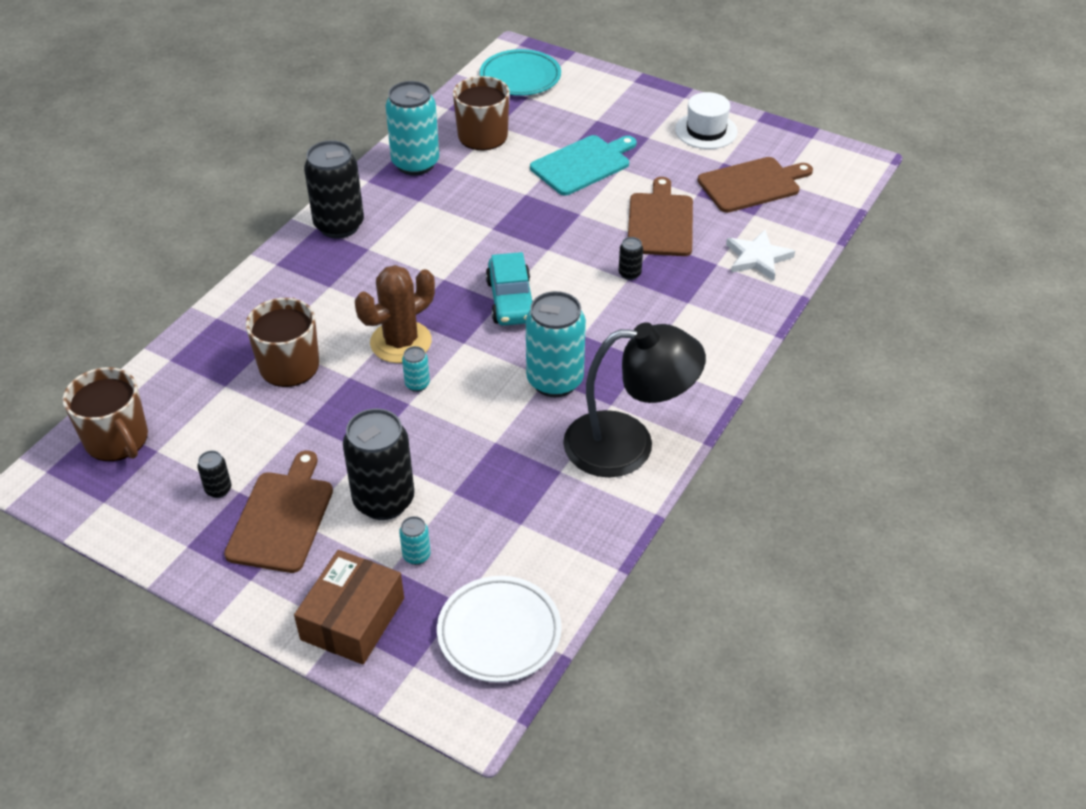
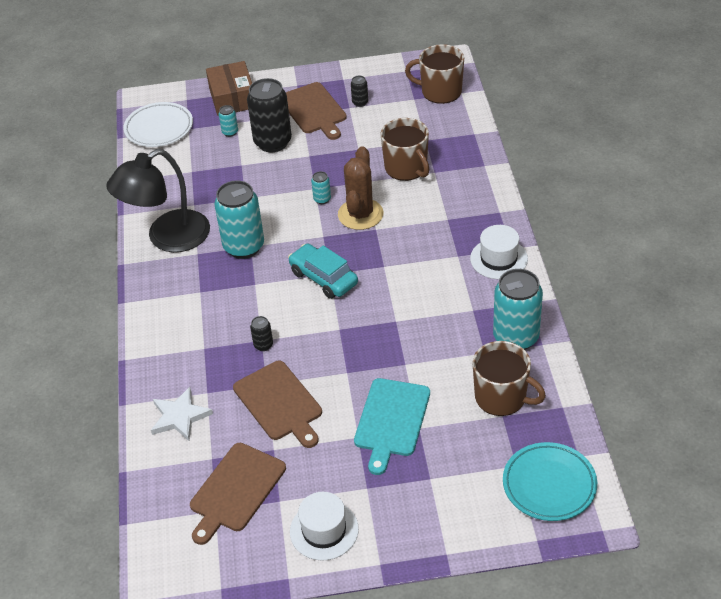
camera: 145 degrees right, 0 degrees up
(339, 225) = (498, 259): black can -> white hat

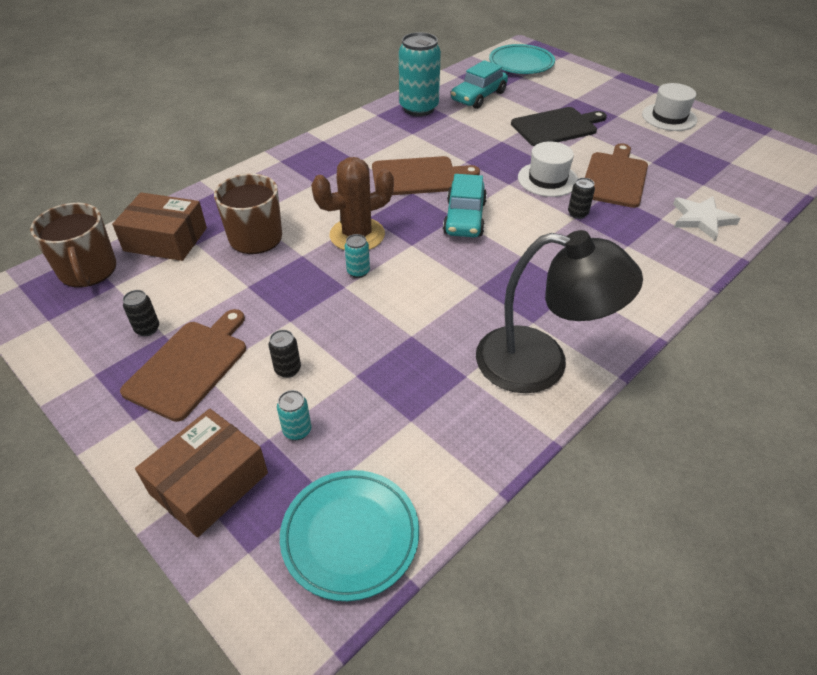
camera: 130 degrees left, 0 degrees up
(159, 128) = (350, 536): white plate -> turquoise plate
(235, 490) = (704, 161): brown cutting board -> brown cutting board (418, 177)
(244, 247) = (484, 291): turquoise can -> none
(273, 142) = (288, 369): black can -> black can, size x0.44
(391, 420) = (556, 127): turquoise cutting board -> black cutting board
(444, 128) = (165, 239): none -> brown box
(498, 259) = (341, 141): white hat -> white hat (547, 179)
(502, 397) = (478, 96): brown mug -> turquoise car

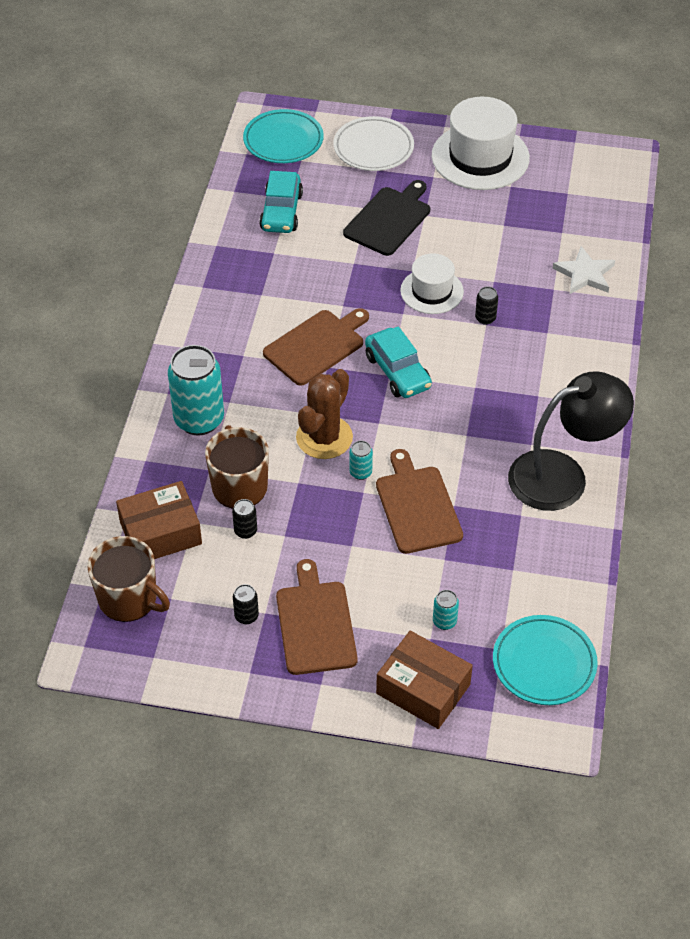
camera: 35 degrees left, 5 degrees up
(209, 483) = (423, 689): brown box -> brown box turned 60 degrees counterclockwise
(288, 369) = (391, 583): black can -> black can (245, 531)
(419, 108) = (236, 257): turquoise can -> turquoise can (199, 420)
(585, 87) = (373, 148): none -> white plate
(615, 178) = (486, 260): brown cutting board -> brown cutting board (417, 506)
(669, 117) = (480, 157): white hat -> white hat, size x1.67

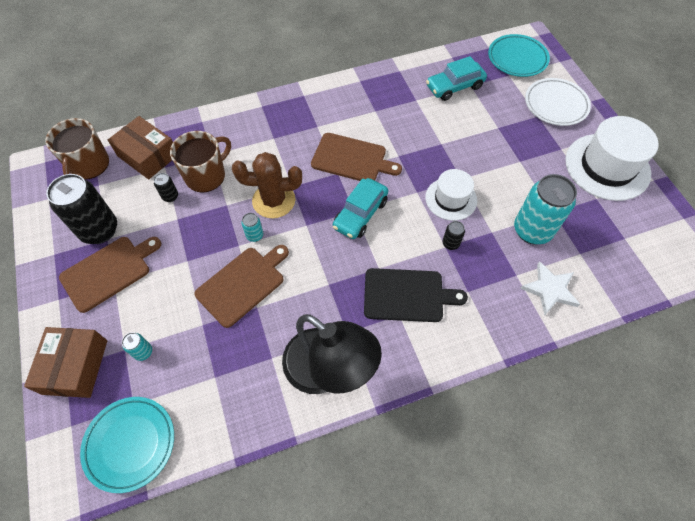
camera: 60 degrees right, 10 degrees up
(199, 420) = (249, 130): turquoise can -> turquoise can (532, 230)
(246, 616) = (99, 230): black can -> black can, size x2.29
(389, 219) = (497, 144): black cutting board -> black cutting board (407, 295)

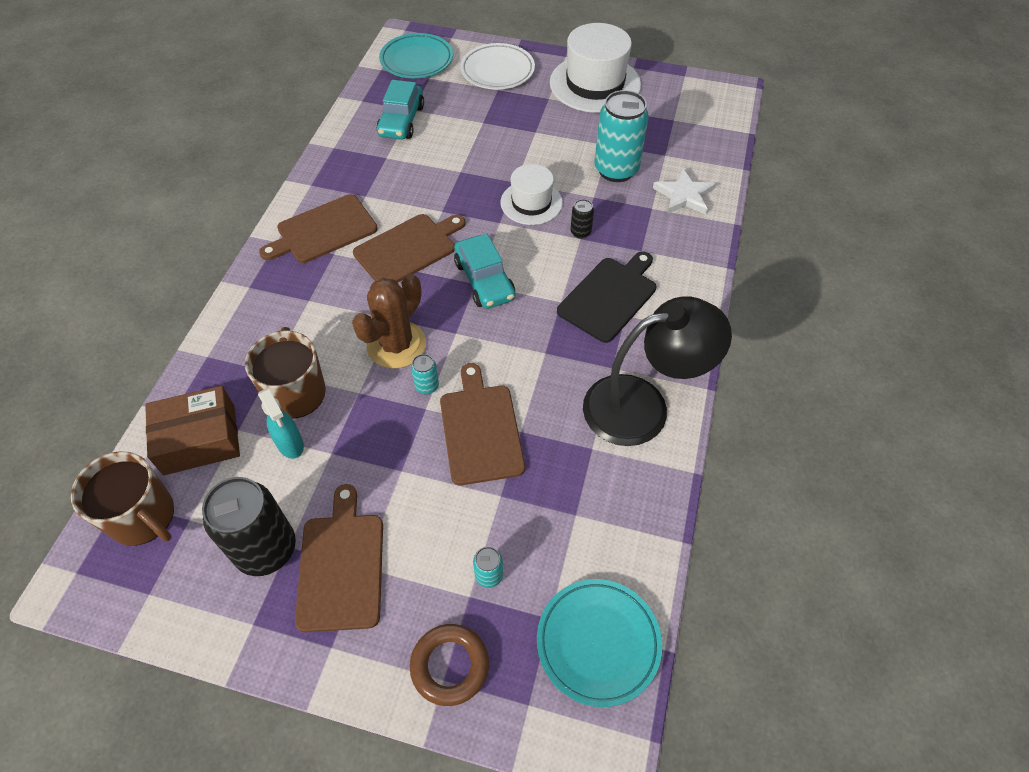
camera: 55 degrees left, 5 degrees down
(75, 366) = (450, 666): brown box -> brown ring
(170, 196) = (290, 444): black can -> turquoise spray bottle
(330, 110) = (323, 230): none -> brown cutting board

